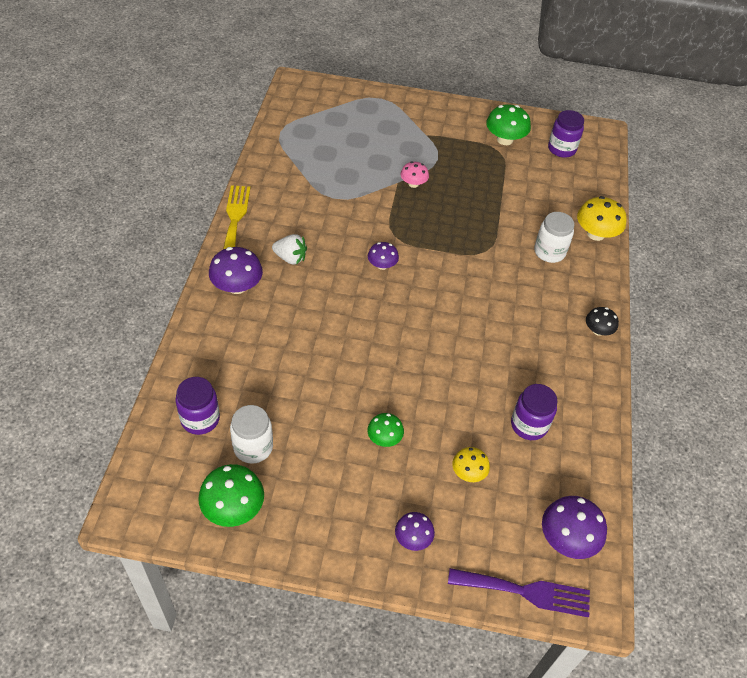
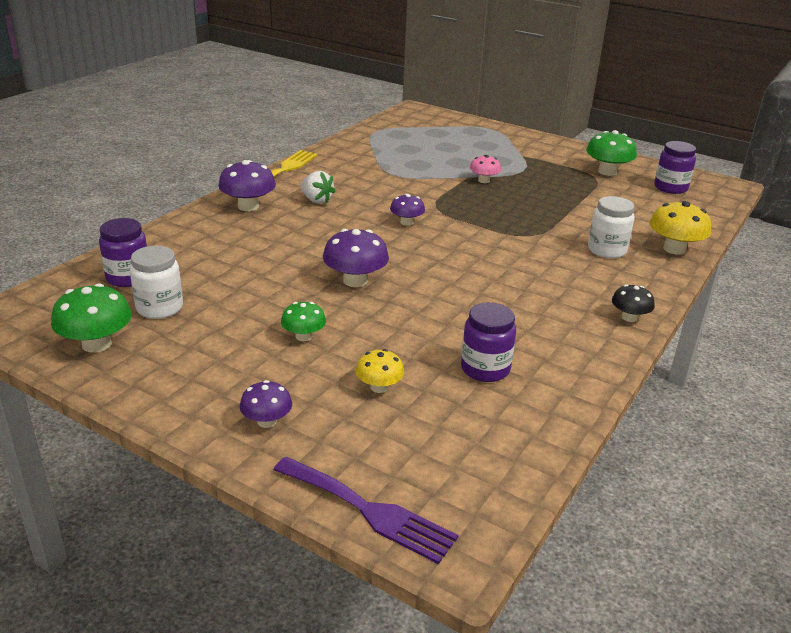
camera: 25 degrees right, 20 degrees down
(567, 538) = (463, 478): purple mushroom -> purple mushroom (355, 281)

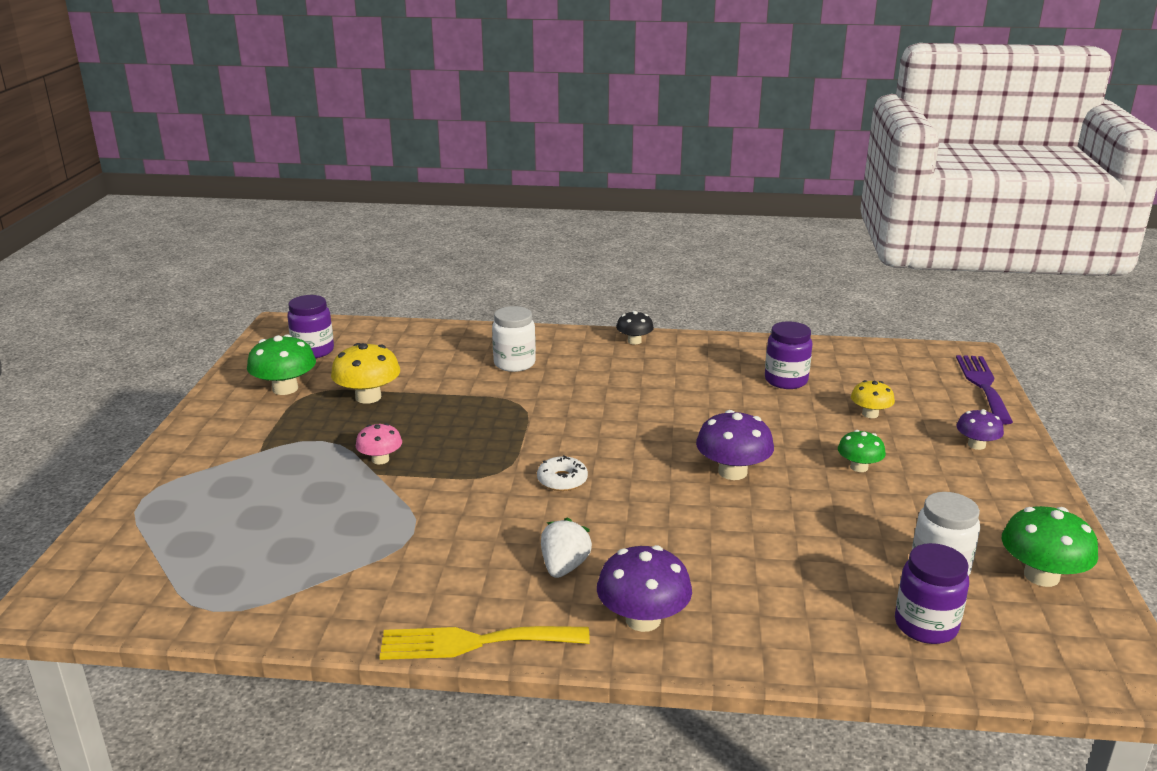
camera: 115 degrees left, 5 degrees down
(406, 222) = (562, 480): purple mushroom -> white donut
(674, 249) = (478, 336): yellow mushroom -> yellow mushroom (368, 397)

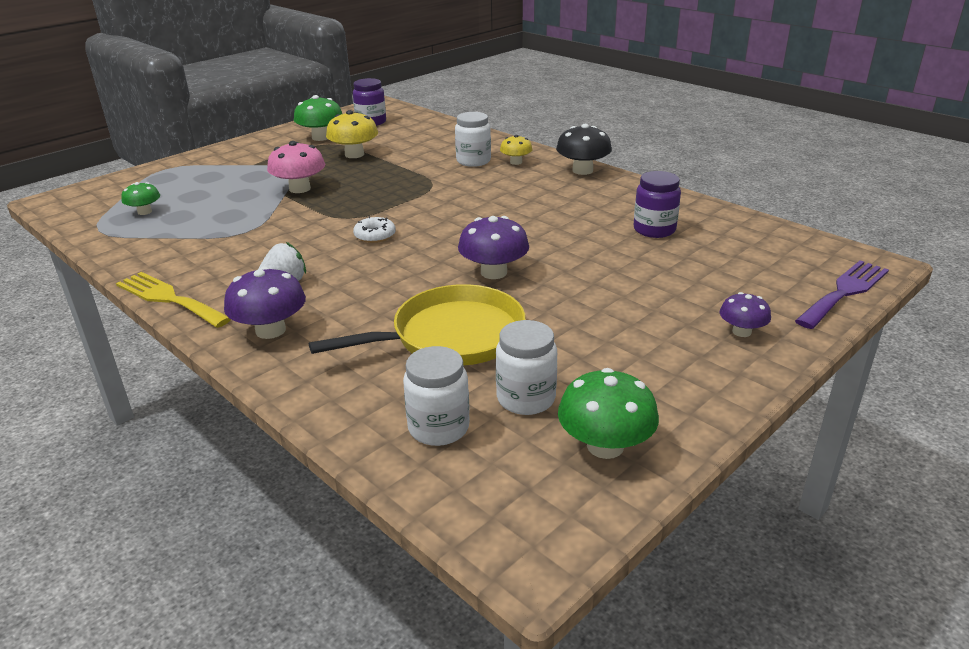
camera: 40 degrees right, 5 degrees up
(380, 459) = (300, 189): pink mushroom -> pink mushroom, size x1.64
(634, 341) = (582, 170): black mushroom -> black mushroom, size x1.64
(801, 545) = (452, 336): none -> yellow pan
(859, 467) = (598, 306): green mushroom -> green mushroom (144, 212)
(870, 414) = (683, 275): yellow mushroom -> yellow mushroom (516, 162)
(925, 625) = (438, 428): purple jar -> white jar

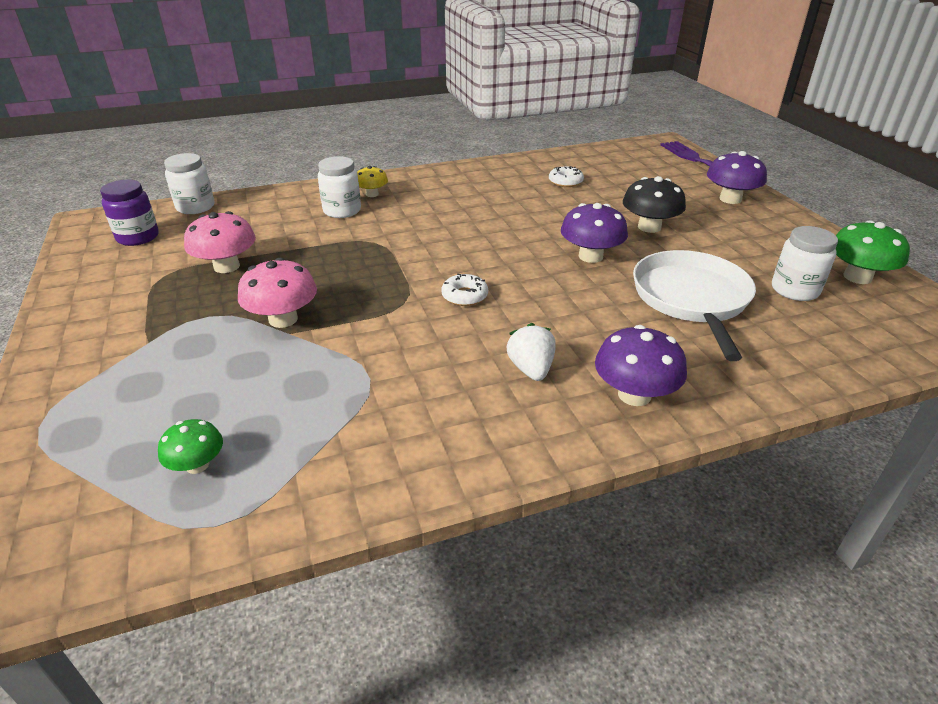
camera: 65 degrees left, 5 degrees up
(169, 299) = (513, 465): yellow fork -> none
(321, 137) = (132, 277): green mushroom -> none
(354, 154) = (226, 266): yellow mushroom -> pink mushroom
(438, 428) = (828, 334): white jar -> white jar (195, 207)
(452, 336) = (691, 299): yellow pan -> white pan
(582, 170) = (427, 175): black mushroom -> black mushroom (649, 227)
(654, 230) = (565, 182): purple jar -> white donut
(741, 332) = (730, 199): purple mushroom -> purple mushroom, size x1.64

